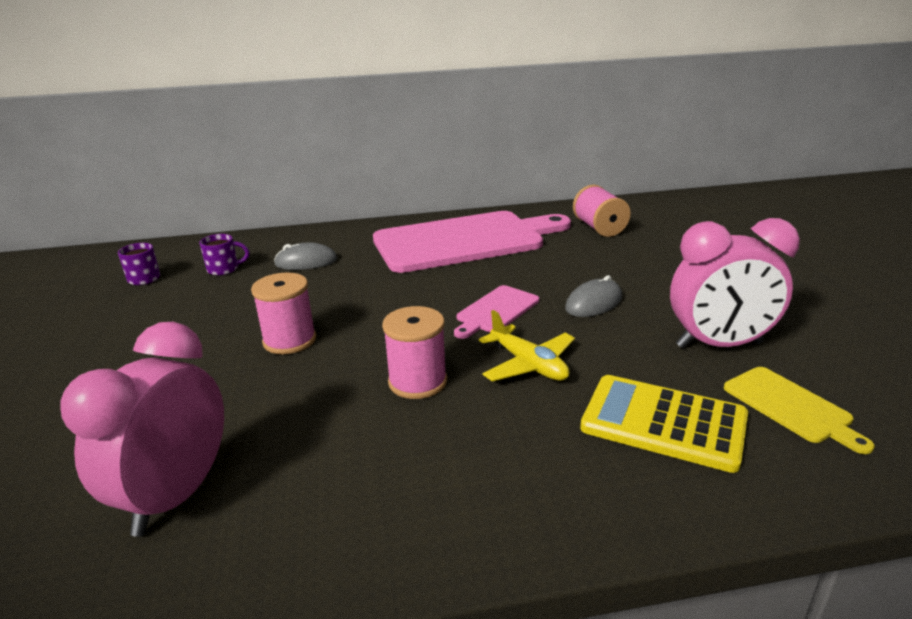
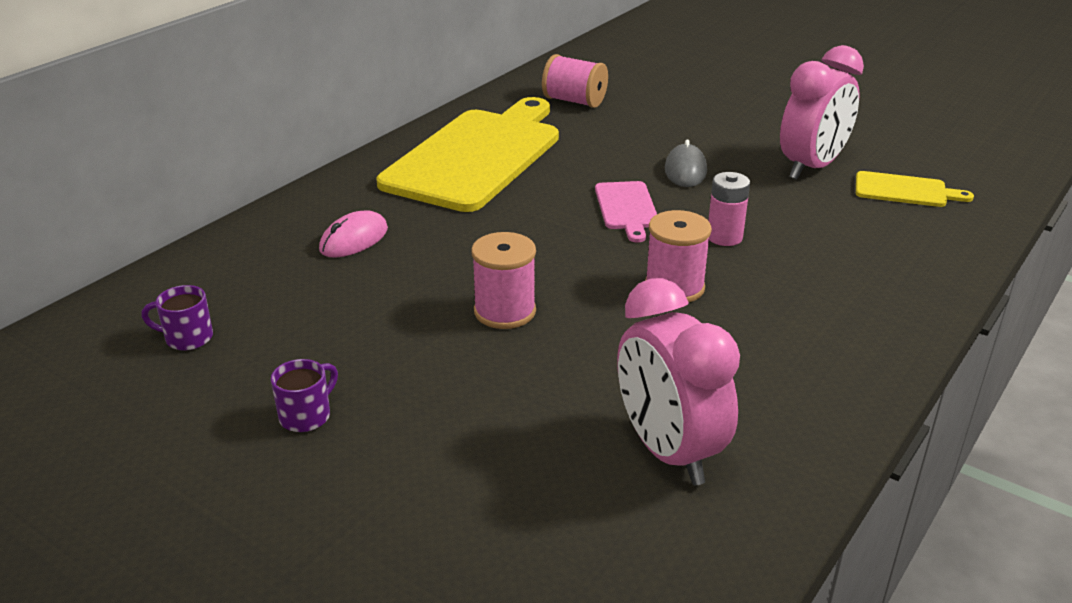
camera: 45 degrees left, 5 degrees up
(224, 269) = (272, 285): purple mug -> purple mug (306, 416)
(306, 262) = (354, 239): grey mouse -> pink mouse
(465, 241) = (477, 156): pink cutting board -> yellow cutting board
(528, 364) = (724, 237): yellow plane -> pink battery
(663, 423) = (862, 234): yellow calculator -> none

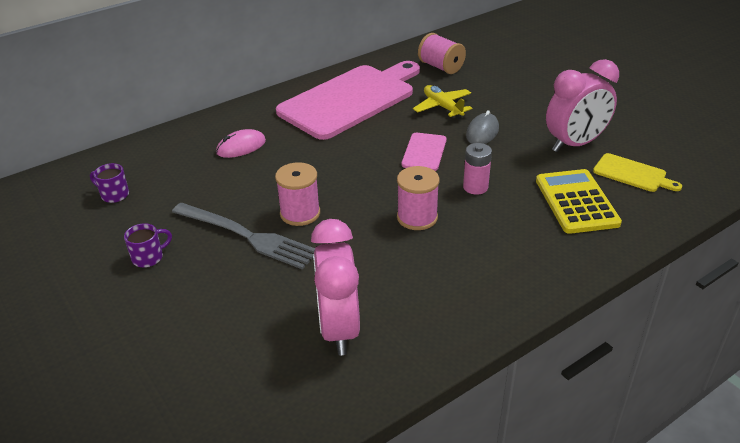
camera: 20 degrees right, 5 degrees up
(446, 356) = (247, 236): none -> grey fork
(477, 156) = (351, 99): yellow cutting board -> pink cutting board
(611, 148) = (442, 107): none -> yellow plane
(863, 233) = (576, 202): none -> yellow calculator

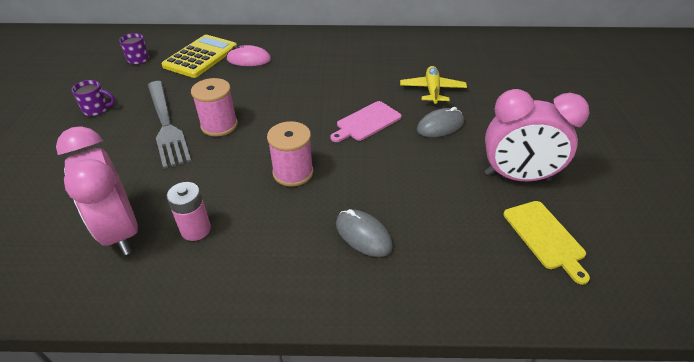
camera: 35 degrees right, 5 degrees up
(339, 329) = (121, 231): pink clock -> pink clock turned 60 degrees counterclockwise
(351, 99) = (367, 56): pink cutting board -> none
(441, 67) = (473, 57): pink spool -> none
(475, 187) = (373, 171): pink battery -> pink battery (196, 229)
(524, 231) = (363, 235): none -> grey mouse
(576, 202) = (449, 234): yellow calculator -> yellow calculator (201, 57)

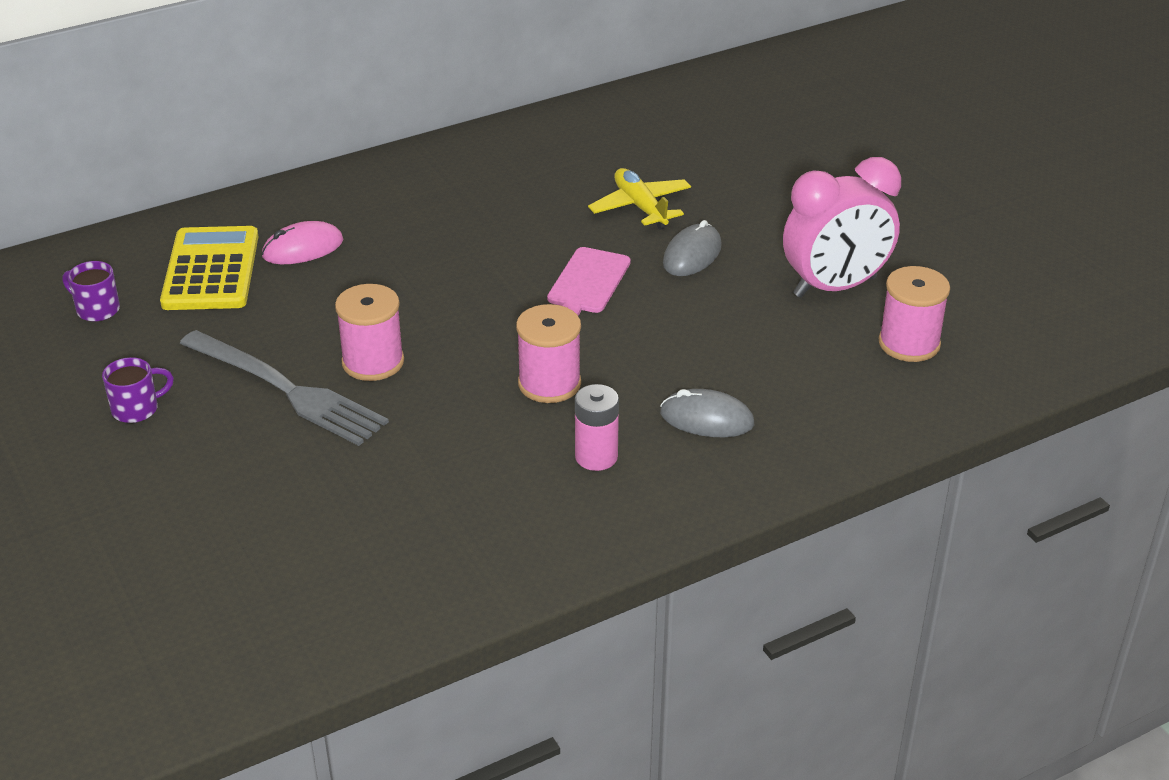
camera: 30 degrees left, 5 degrees down
(121, 231) = (393, 534): pink clock -> none
(196, 229) = (492, 493): pink battery -> pink battery (596, 457)
(545, 237) = (909, 343): yellow cutting board -> pink spool

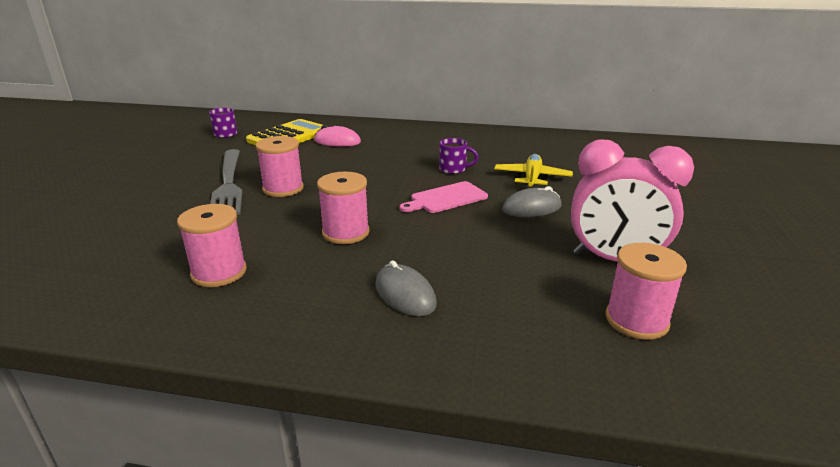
camera: 40 degrees right, 10 degrees down
(137, 409) = (166, 167): purple mug -> purple mug (453, 169)
(499, 495) = (219, 272): none -> pink spool
(596, 457) = (303, 281): pink battery -> none

